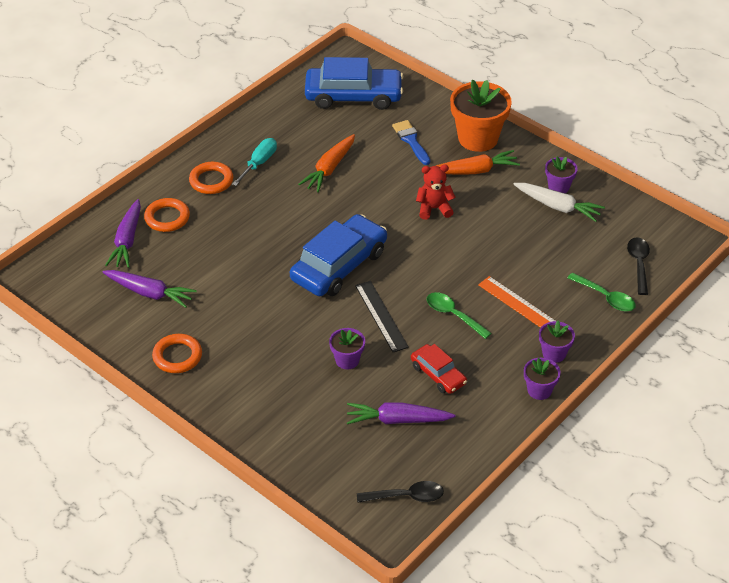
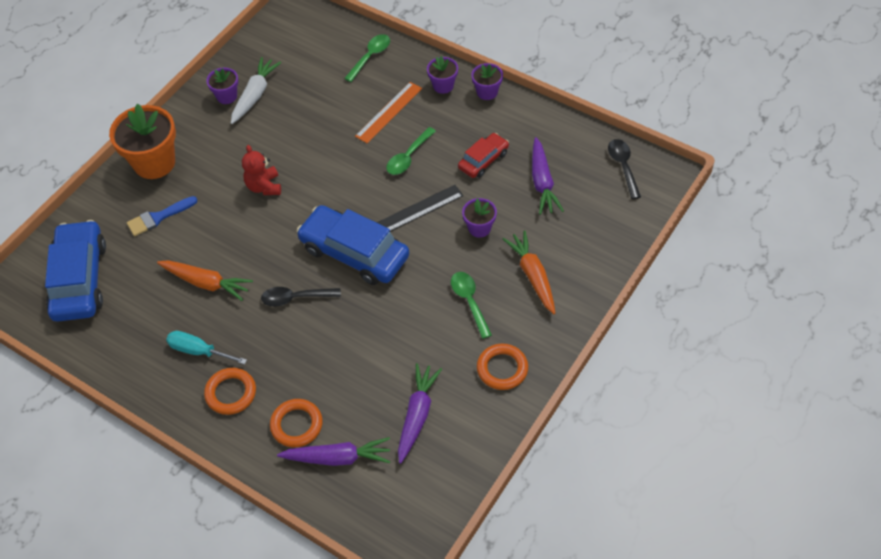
camera: 95 degrees left, 10 degrees up
(259, 342) = (469, 302): none -> green spoon
(475, 171) = (205, 160): orange carrot -> orange carrot (532, 276)
(639, 264) = (326, 38): black spoon -> black spoon (295, 298)

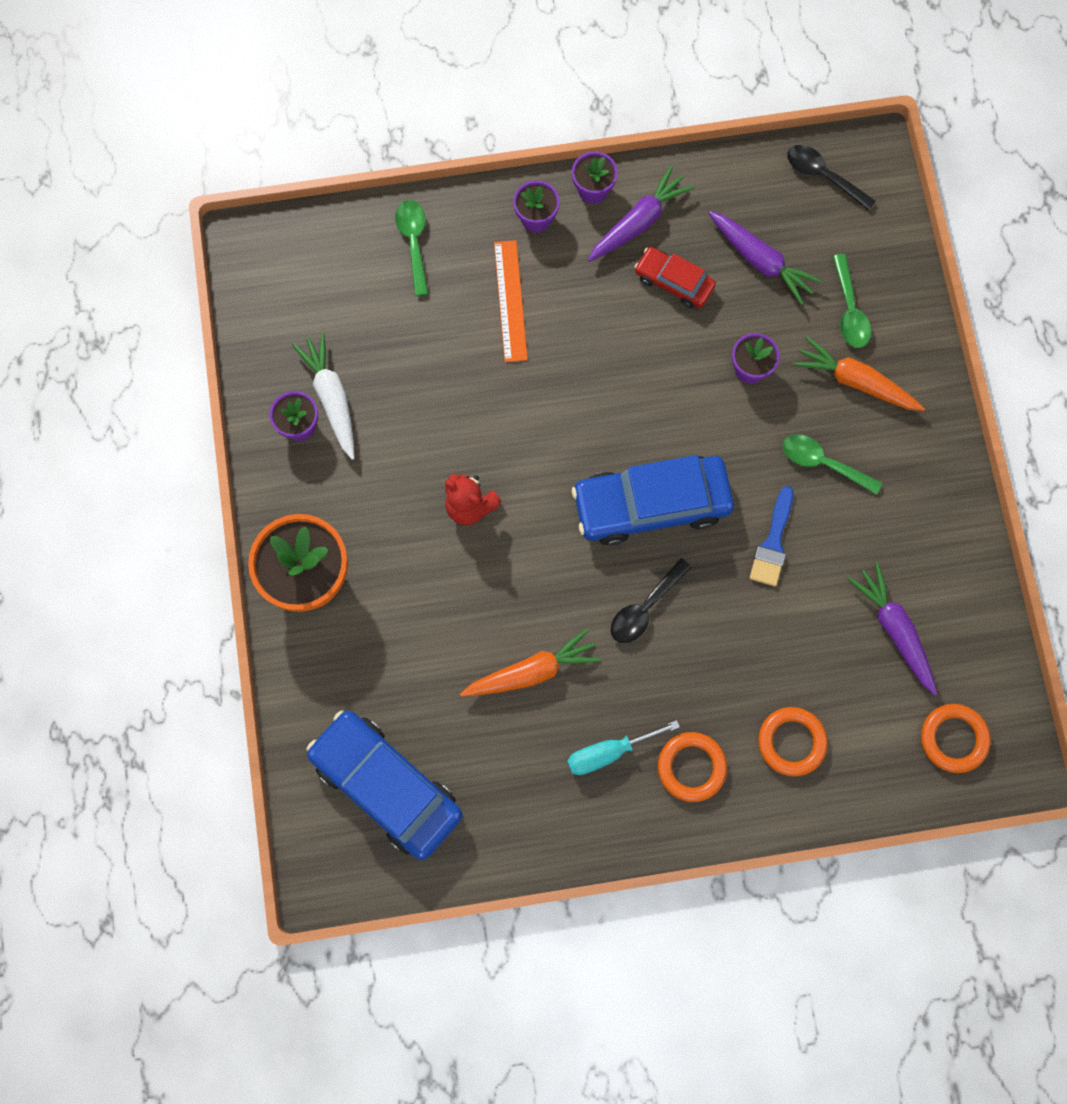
camera: 45 degrees left, 20 degrees up
(158, 217) = (392, 640): blue brush -> blue brush (773, 543)
(338, 458) = (865, 739): purple carrot -> purple carrot (638, 222)
(408, 157) = (590, 341): green spoon -> green spoon (849, 310)
(418, 210) = (666, 398): black ruler -> none
(483, 160) = (674, 282): red car -> red car turned 60 degrees counterclockwise
(502, 369) = (924, 511): orange ring -> orange ring (953, 739)

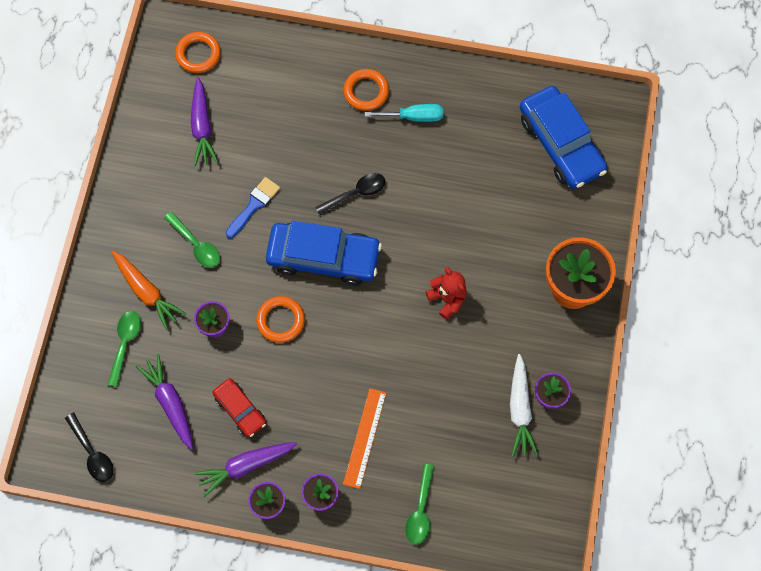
camera: 160 degrees left, 5 degrees down
(532, 671) = (444, 180): orange carrot -> none
(791, 742) = (298, 85): orange ring -> orange ring (280, 320)

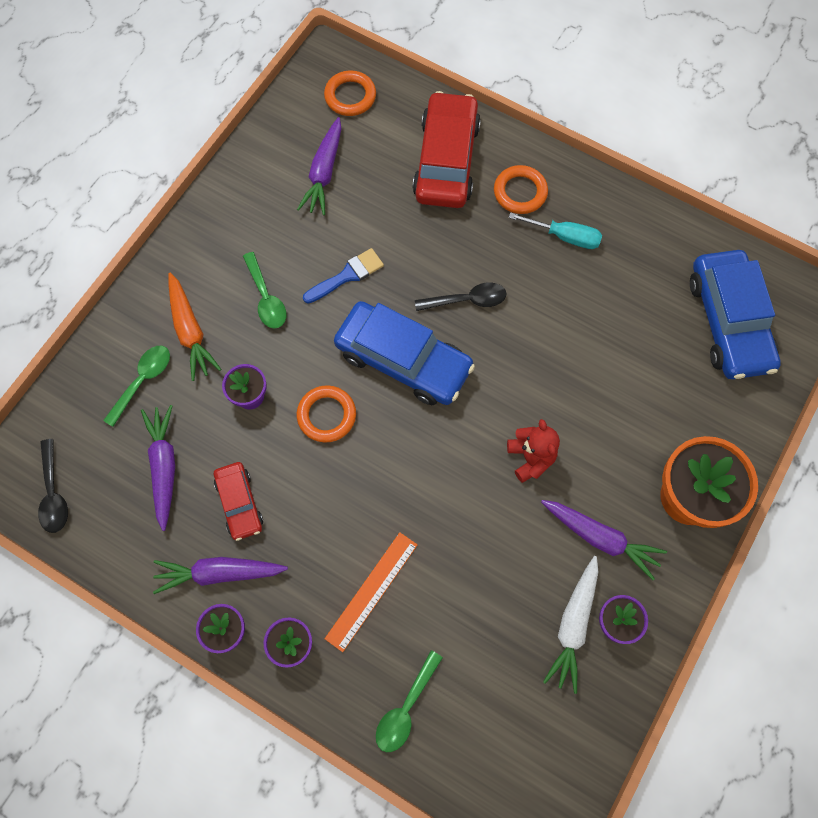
camera: 20 degrees right, 0 degrees up
(297, 84) = (446, 160): none -> red car
(519, 340) = (600, 538): none -> purple carrot

